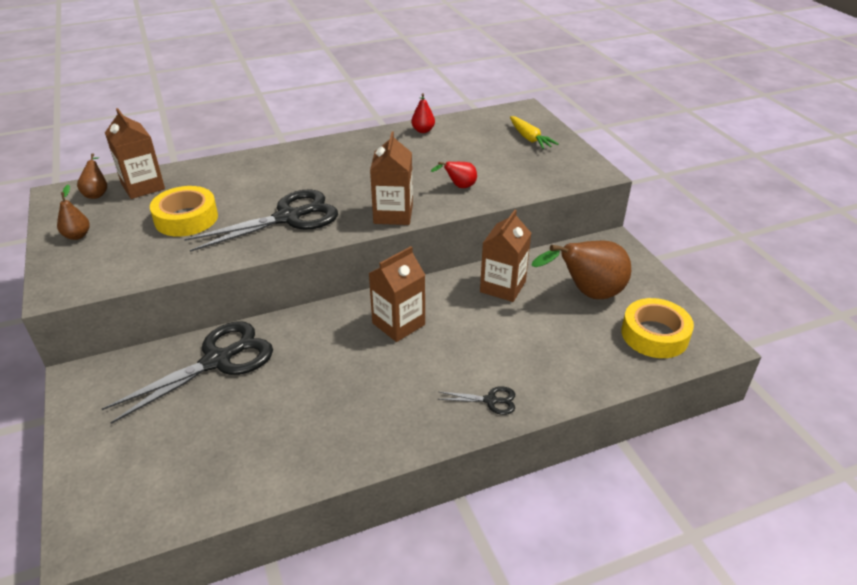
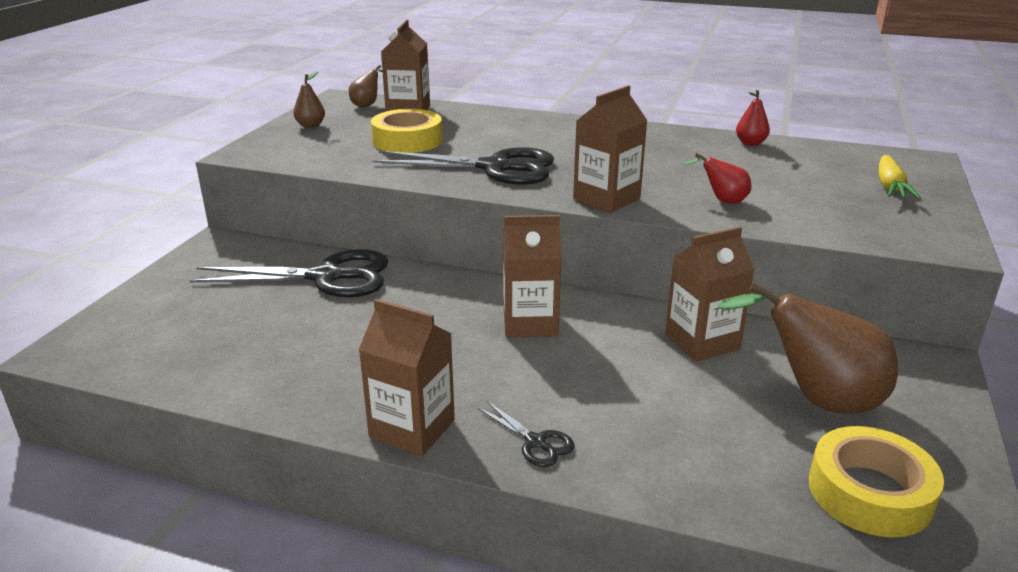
camera: 40 degrees right, 10 degrees down
(417, 435) = (412, 429): none -> brown carton

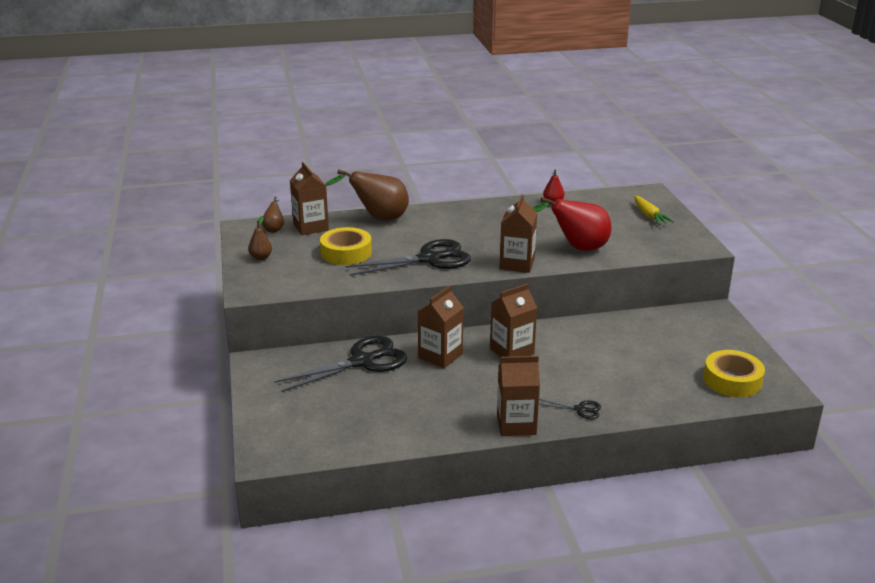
camera: 30 degrees left, 0 degrees up
(702, 342) = (606, 334): brown carton -> brown carton (440, 356)
(722, 201) = (577, 248): red pear -> red pear, size x2.08
(817, 399) = (681, 346): brown pear -> brown pear (378, 218)

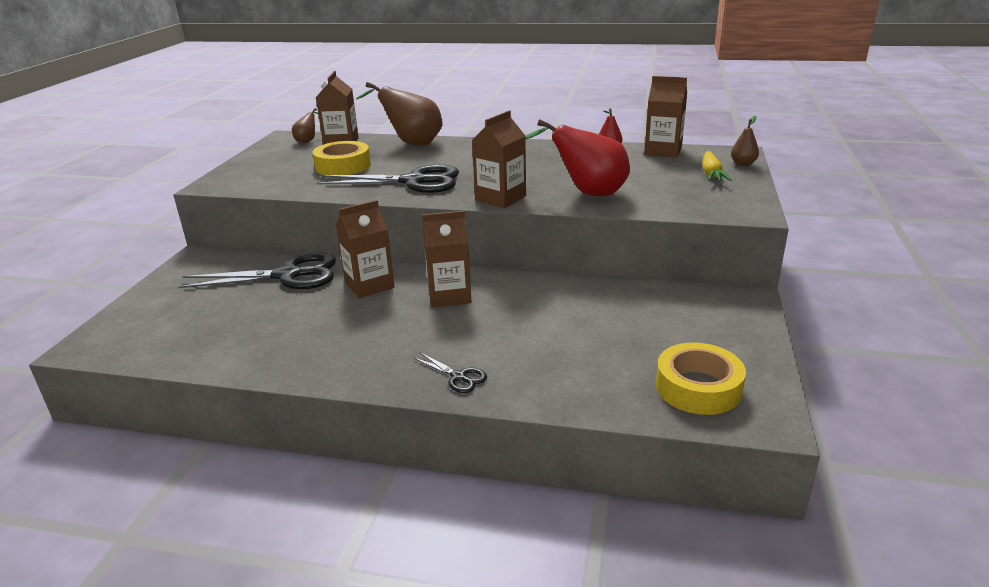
camera: 25 degrees right, 0 degrees up
(261, 257) = (263, 160): brown pear -> brown pear (743, 164)
(516, 424) = (365, 376): brown carton -> brown carton (663, 151)

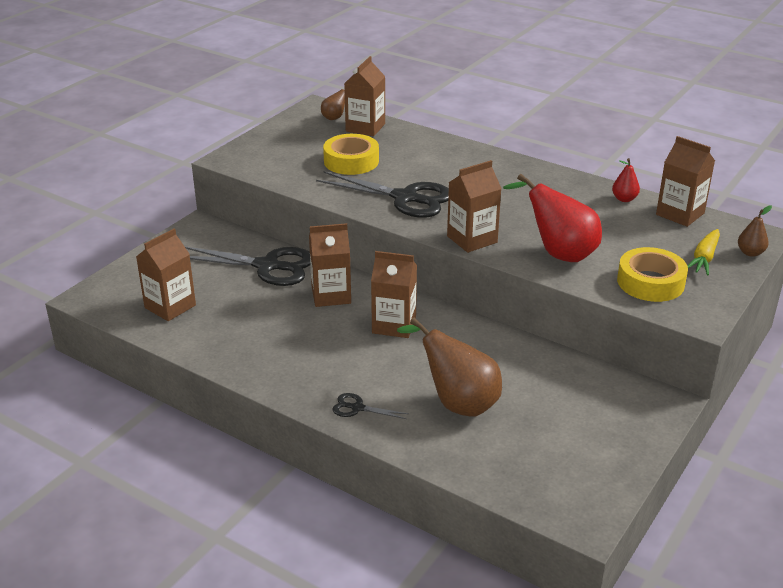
camera: 20 degrees right, 5 degrees up
(192, 333) = (170, 306): none -> brown carton
(411, 143) = (431, 144): brown pear -> brown pear (457, 403)
(458, 377) = (357, 408): black scissors -> black scissors turned 135 degrees clockwise
(698, 387) = (549, 476): yellow tape -> yellow tape (650, 282)

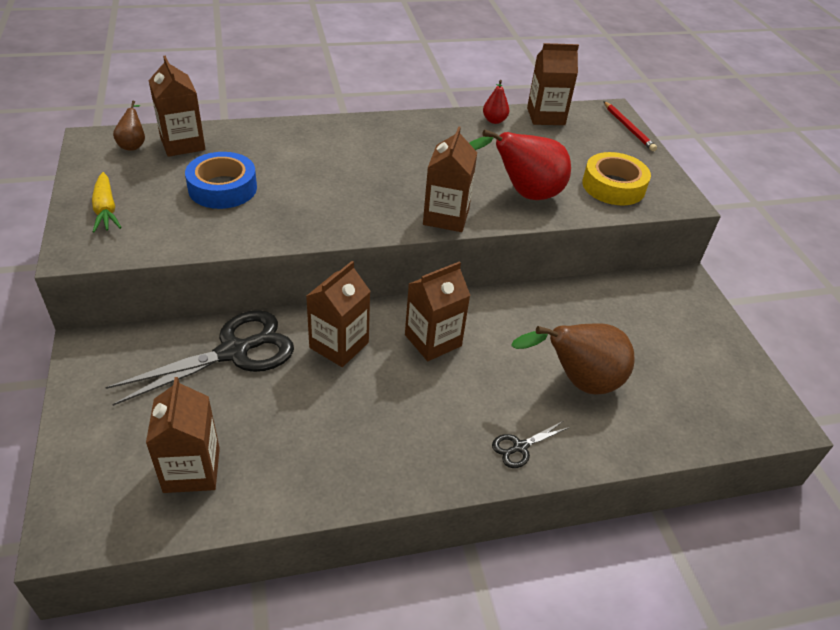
camera: 50 degrees left, 10 degrees up
(351, 161) = (222, 188): yellow tape -> blue tape
(405, 198) = (332, 204): black scissors -> none
(704, 258) = (612, 147): yellow carrot -> yellow carrot (106, 210)
(750, 253) = (628, 128): brown pear -> red pencil

